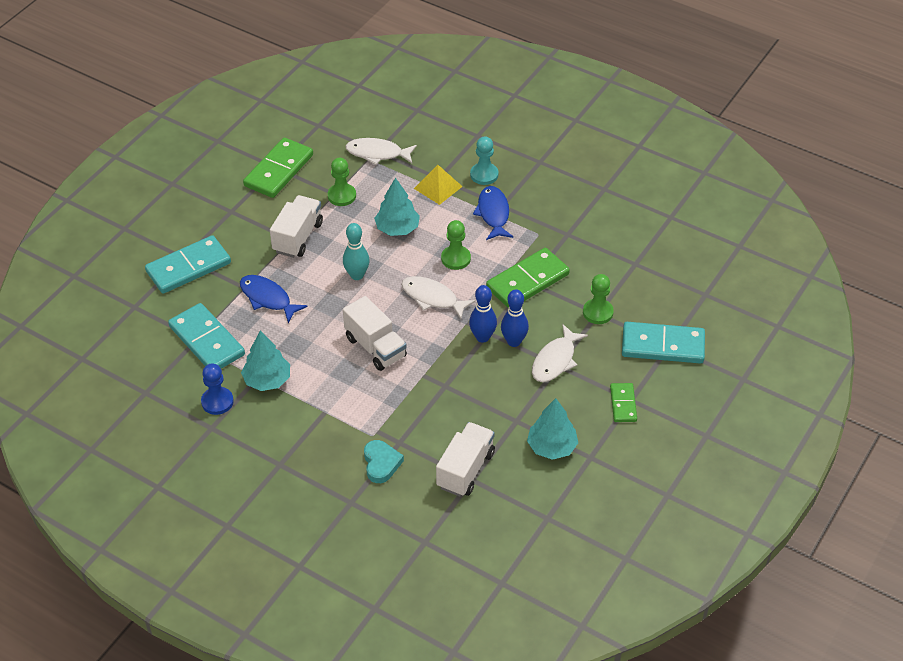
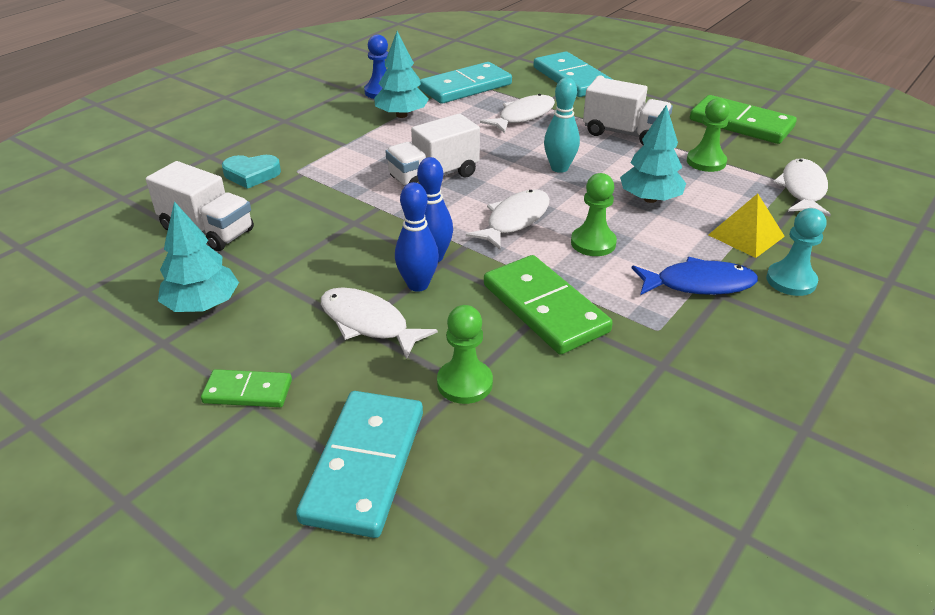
camera: 95 degrees right, 10 degrees down
(268, 298) = (523, 116): blue fish -> white fish

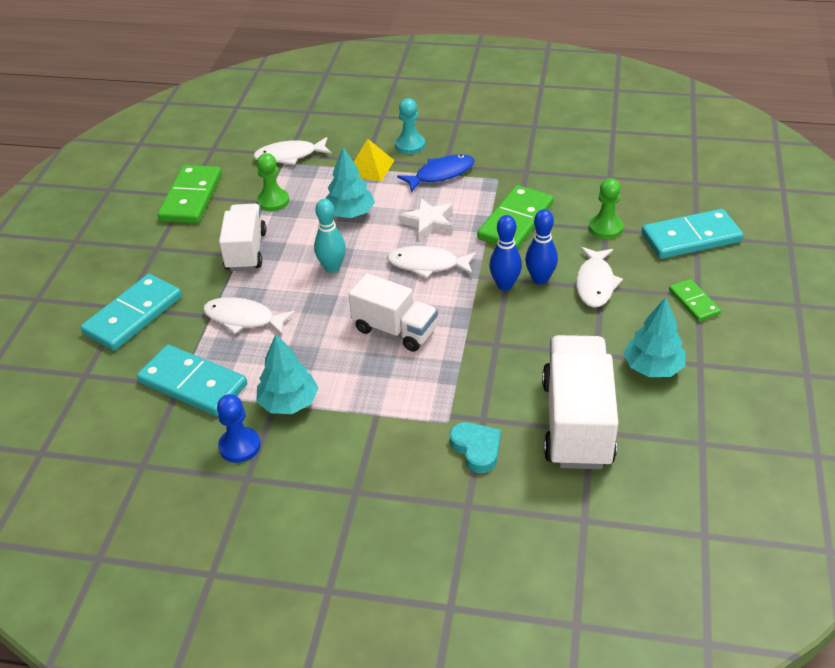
camera: 115 degrees left, 5 degrees up
(207, 230) = (576, 422): white truck -> white truck, size x1.51
(593, 243) = (428, 223): green pawn -> white star
(698, 284) = (441, 174): blue fish -> blue fish turned 90 degrees clockwise

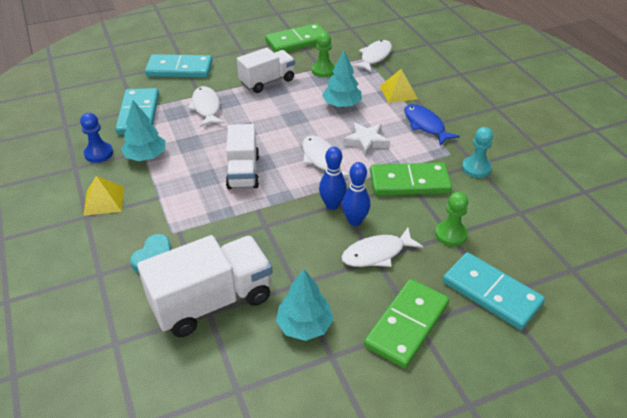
camera: 55 degrees right, 0 degrees up
(289, 156) = (374, 57): white fish -> white fish turned 75 degrees clockwise
(332, 267) = (281, 120): turquoise bowling pin -> none
(340, 466) = (104, 200): none -> yellow pyramid
(410, 145) = (442, 98): turquoise pawn -> turquoise pawn (476, 168)
(441, 174) = (425, 125): blue fish -> blue fish turned 150 degrees counterclockwise
(693, 302) = (406, 324): green domino -> green domino, size x1.81

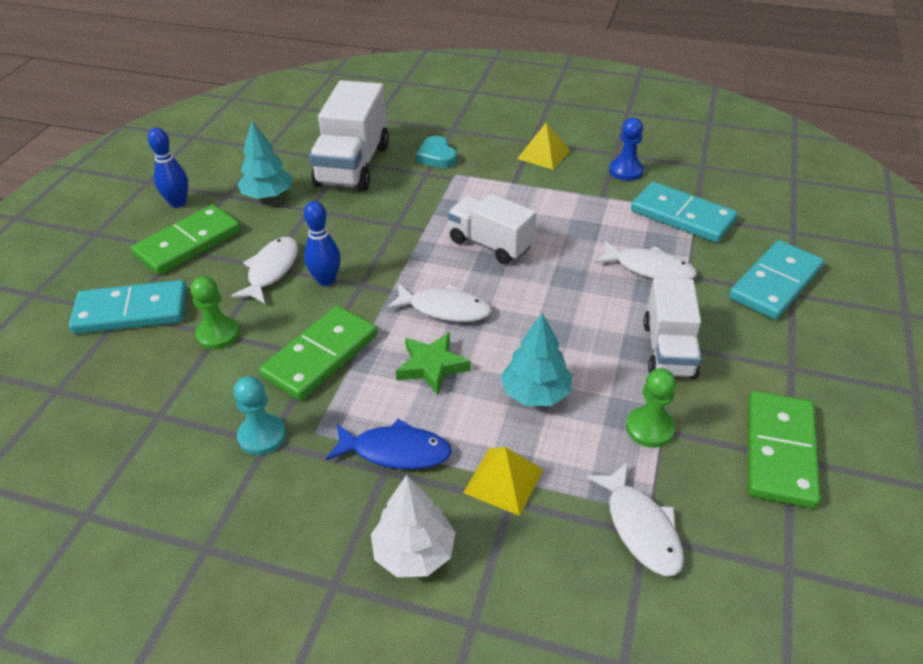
camera: 130 degrees right, 0 degrees up
(146, 156) = (589, 195): turquoise tree -> none
(332, 205) = (366, 278): blue bowling pin -> blue bowling pin (178, 203)
(366, 141) = (432, 366): white star -> green star
(406, 324) = (188, 243): green domino -> green domino turned 60 degrees clockwise
(457, 97) = (414, 552): none -> white tree

